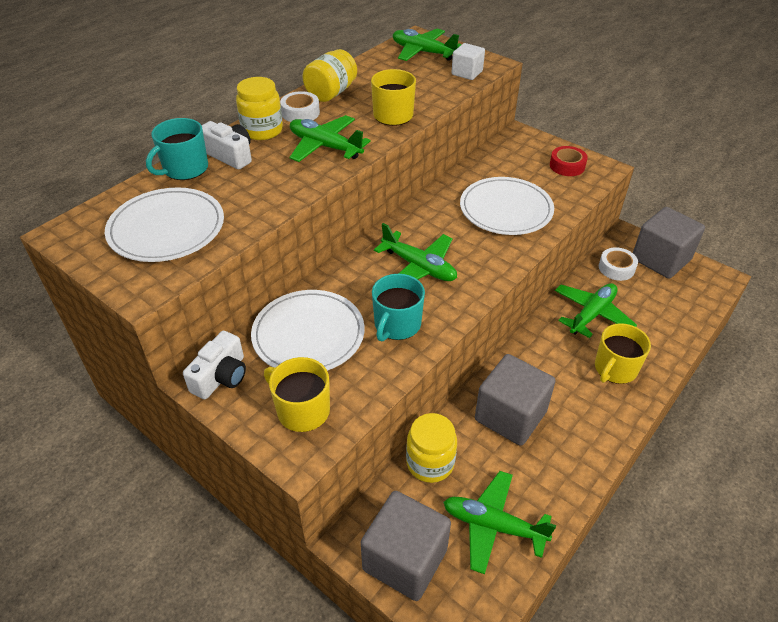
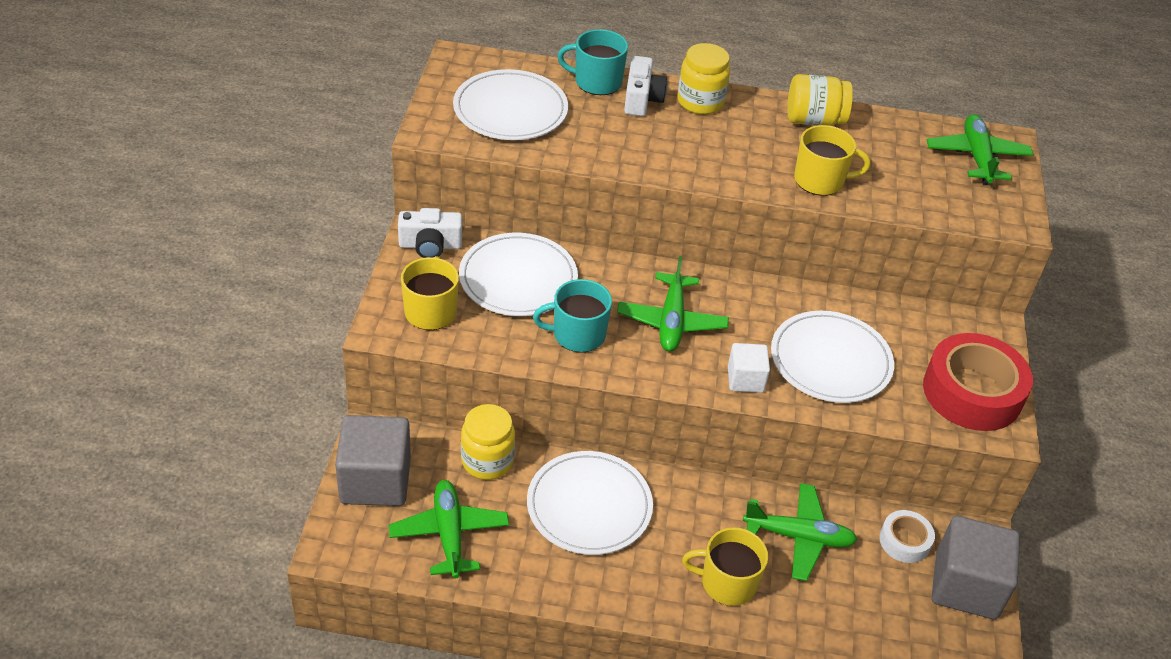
camera: 55 degrees right, 0 degrees up
(300, 113) = (755, 114): white tape -> none
(325, 147) = (715, 154): green plane -> none
(467, 73) = (970, 208): white cube -> white cube (745, 379)
(510, 416) = (589, 506): grey cube -> white plate
(567, 166) = (972, 392): red tape -> red tape, size x1.96

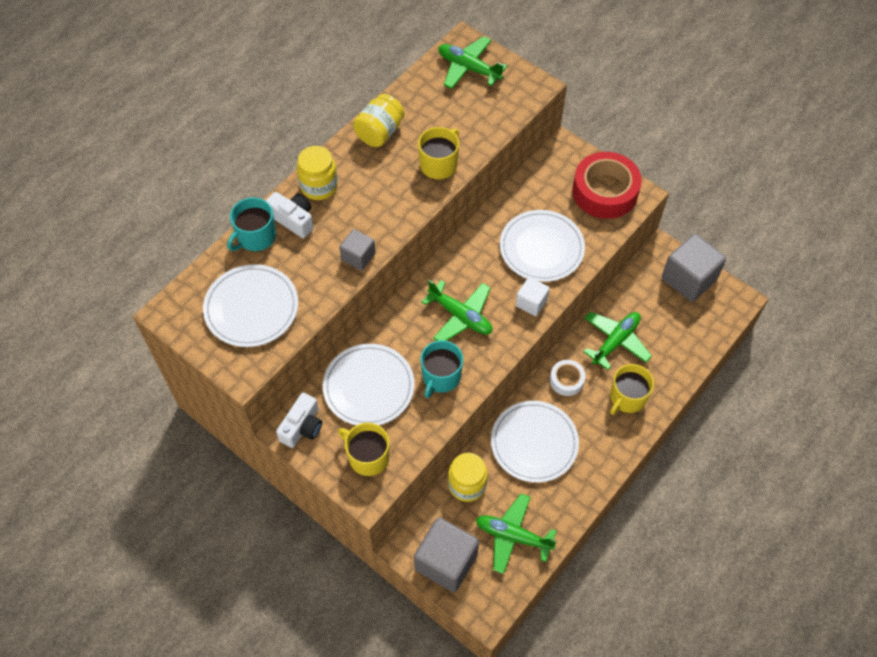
camera: 55 degrees left, 15 degrees up
(640, 162) = (358, 257): none -> grey cube
(904, 541) = (646, 289): white tape -> white tape (566, 380)

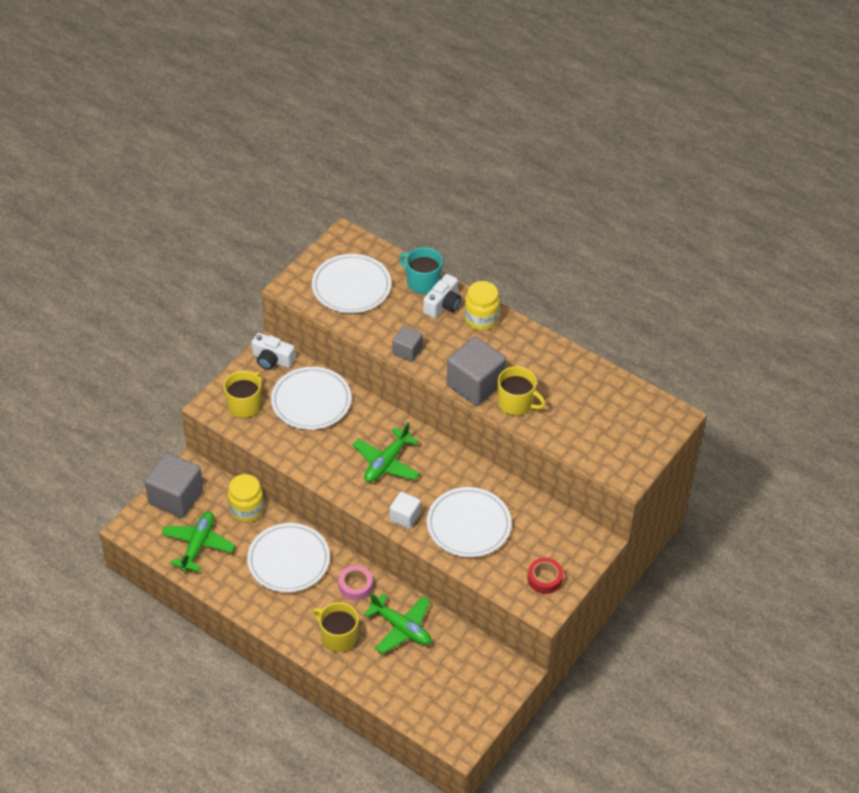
camera: 85 degrees right, 10 degrees down
(379, 132) = (549, 357): yellow jar -> none
(441, 377) = (322, 451): turquoise mug -> none
(469, 68) = (641, 421): green plane -> none
(566, 380) = (355, 586): white tape -> pink tape
(605, 192) = (544, 579): red tape -> red tape, size x0.51
(689, 279) = (483, 698): grey cube -> grey cube (475, 385)

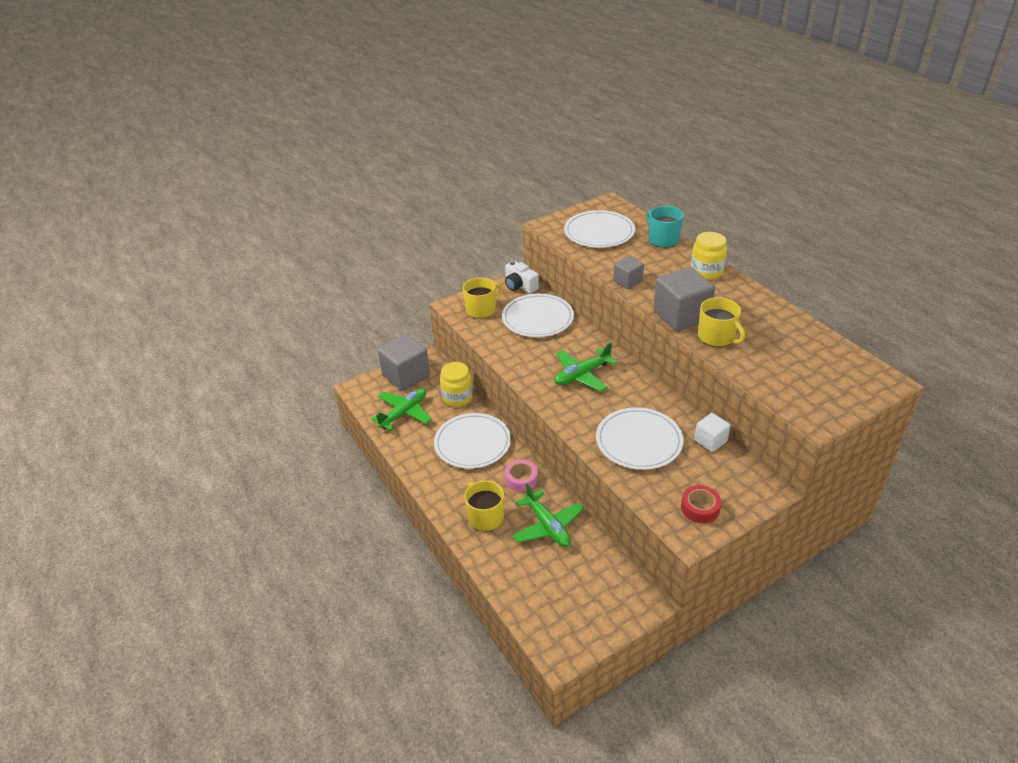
camera: 25 degrees right, 10 degrees down
(405, 517) = (579, 420): white cube -> white cube (710, 441)
(443, 304) = (674, 257): white camera -> none

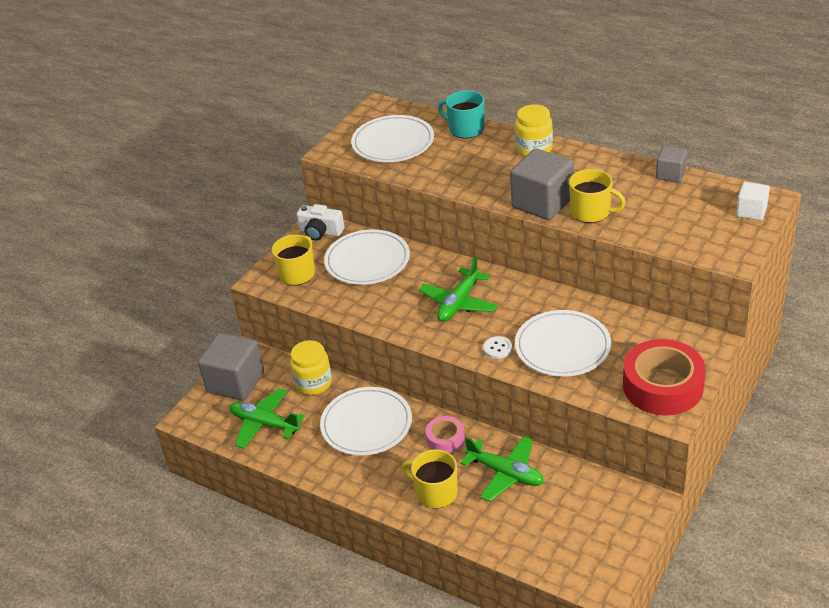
camera: 25 degrees left, 0 degrees up
(404, 413) = (264, 424): green plane -> green plane turned 75 degrees counterclockwise
(586, 422) = (497, 348): none -> white button
(627, 281) = (463, 185): grey cube -> grey cube (670, 174)
(700, 508) = (662, 386): red tape -> red tape, size x1.96
(710, 441) = (629, 319): white cube -> white cube (751, 211)

